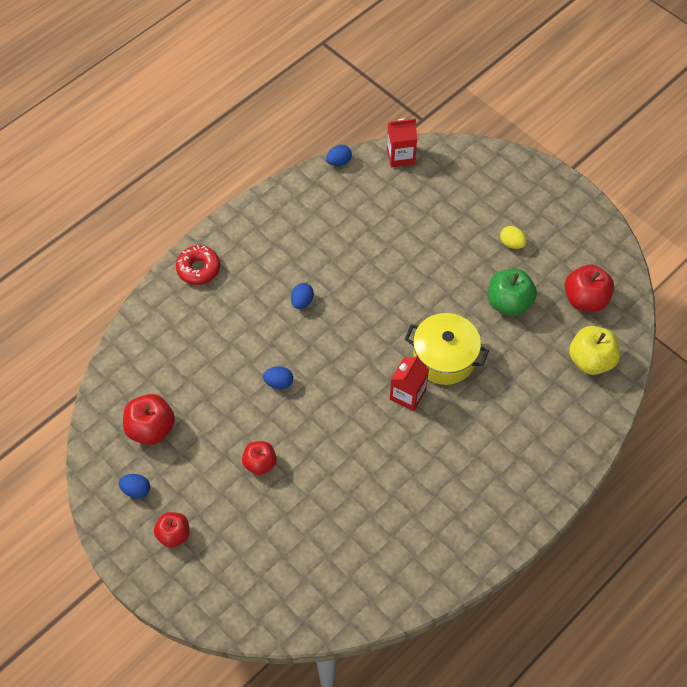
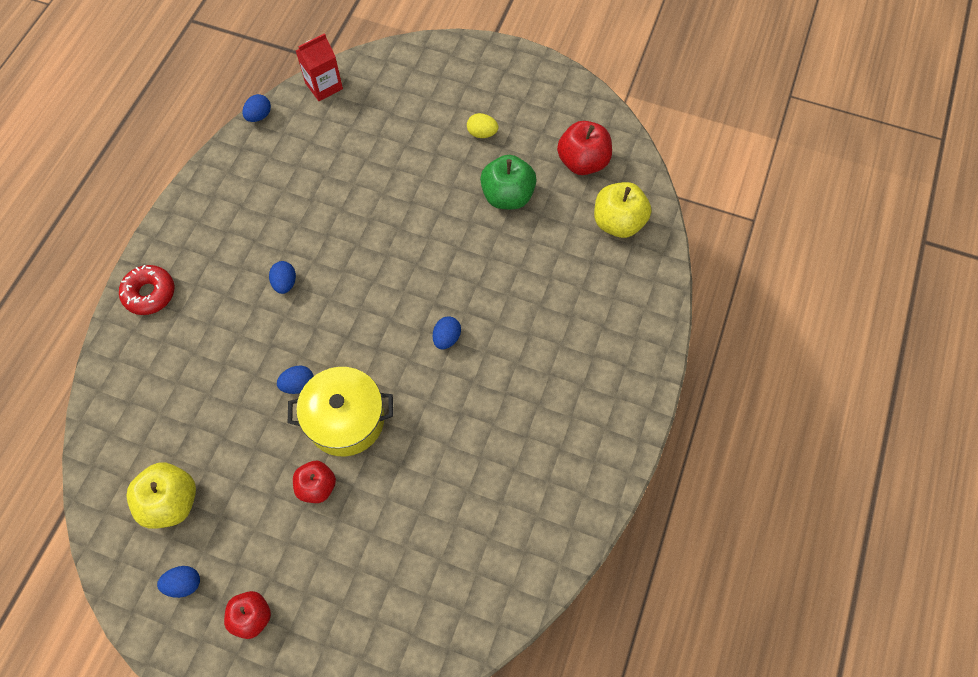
camera: 25 degrees left, 5 degrees up
(151, 428) = (171, 502): red apple -> yellow apple
(407, 394) = (447, 338): red carton -> blue egg
(444, 358) = (467, 282): yellow pot -> yellow pot (346, 419)

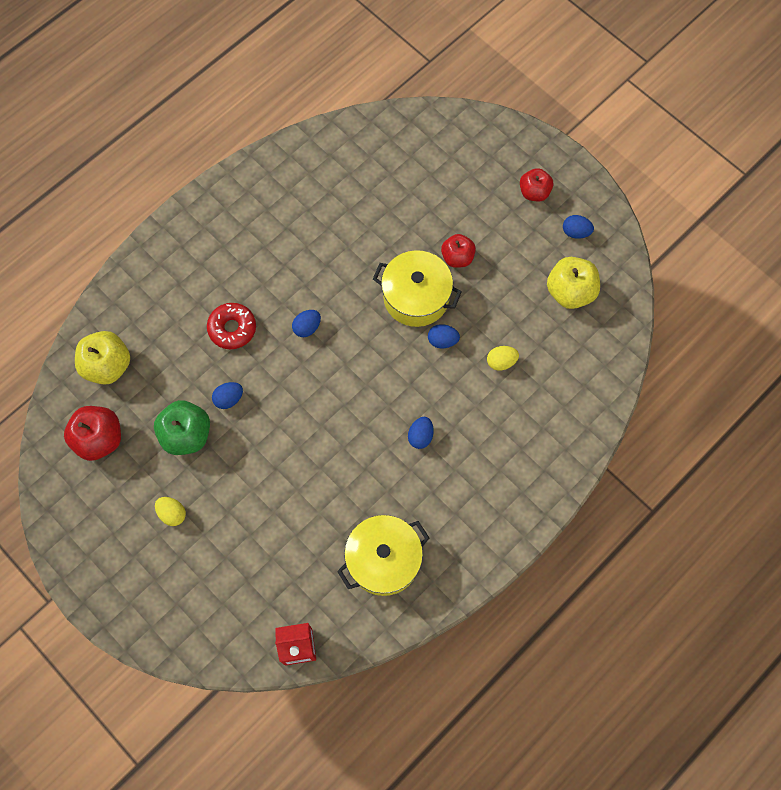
camera: 155 degrees left, 5 degrees up
(149, 293) = (542, 479): red donut -> red donut (232, 328)
(227, 389) = (501, 362): none -> yellow egg
(259, 116) = (378, 637): blue egg -> blue egg (229, 399)
(278, 171) = (383, 560): none -> yellow pot

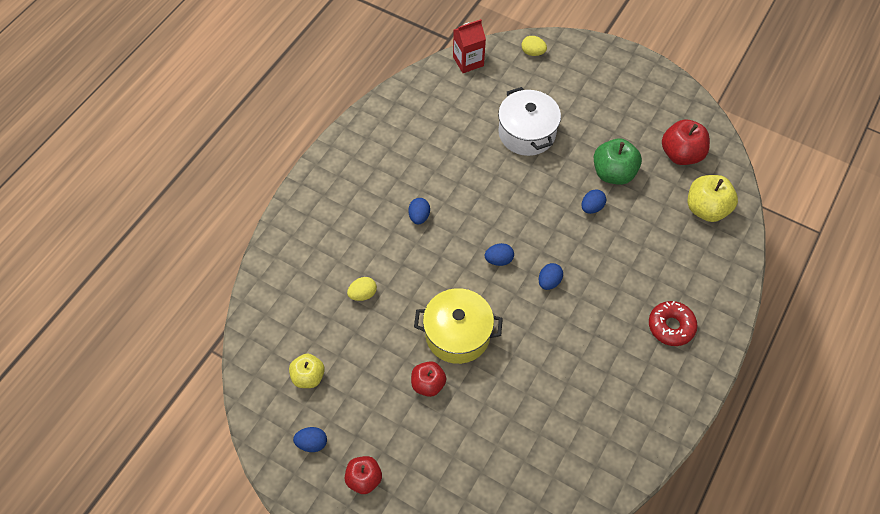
camera: 165 degrees right, 10 degrees down
(172, 513) = (597, 118): yellow egg -> yellow egg (533, 52)
(232, 328) = (615, 264): red donut -> red donut (671, 326)
(263, 515) = (527, 133): none -> white pot
(383, 560) = (423, 125): yellow pot -> none
(442, 341) = (421, 300): blue egg -> blue egg (499, 260)
(570, 292) = (308, 376): yellow apple -> yellow apple, size x0.66

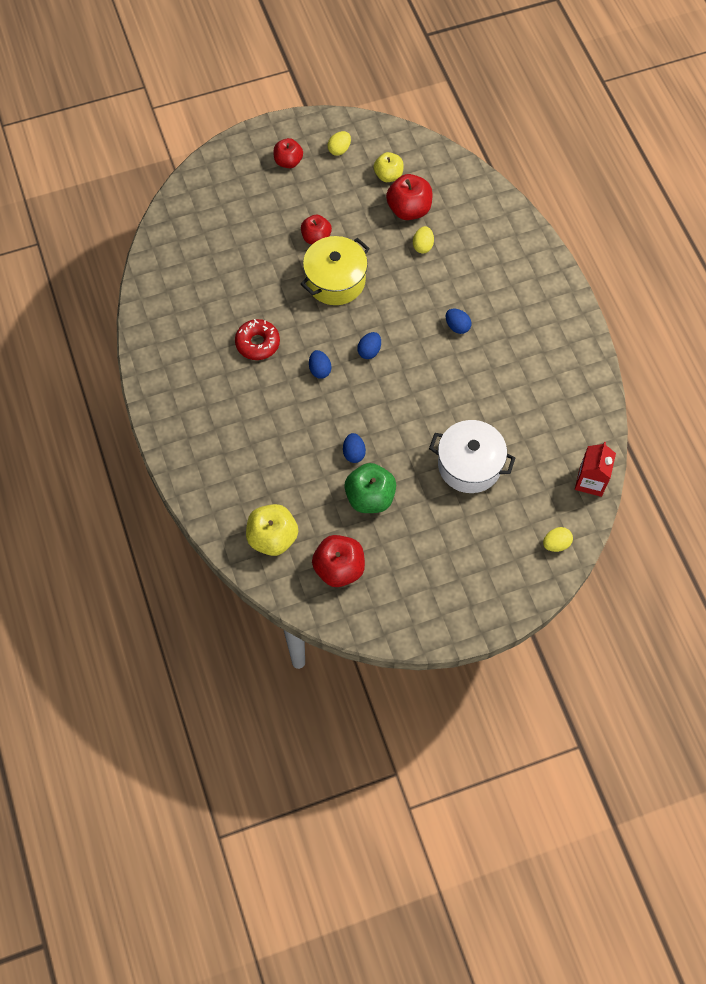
camera: 130 degrees right, 5 degrees up
(312, 443) = (339, 149): blue egg -> yellow egg
(333, 332) = (409, 209): none -> red apple
(671, 326) = (208, 420): red donut -> red donut (257, 343)

